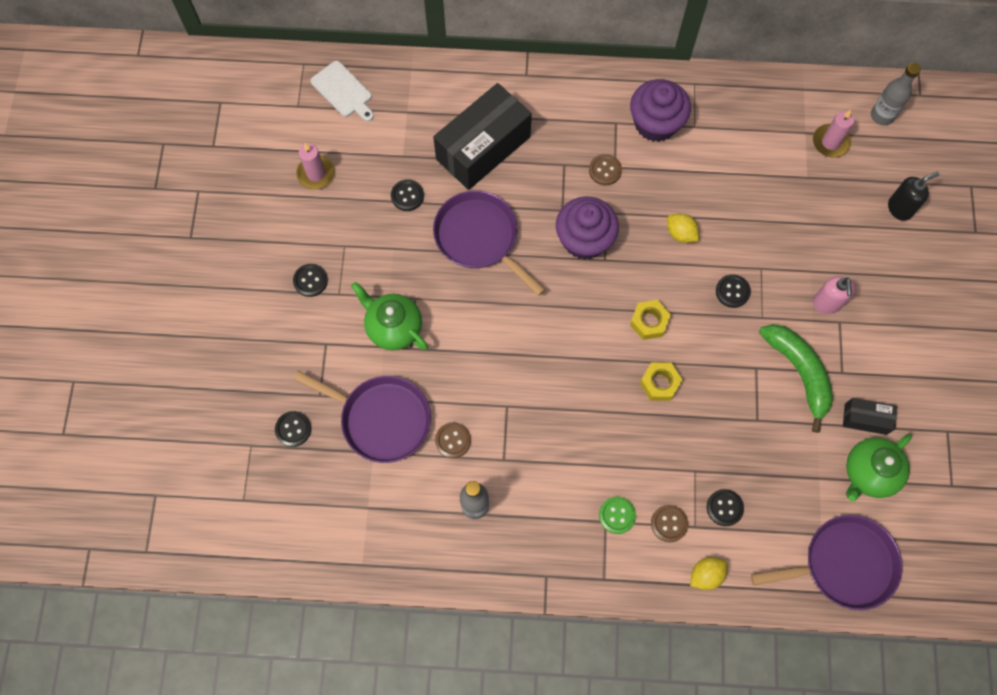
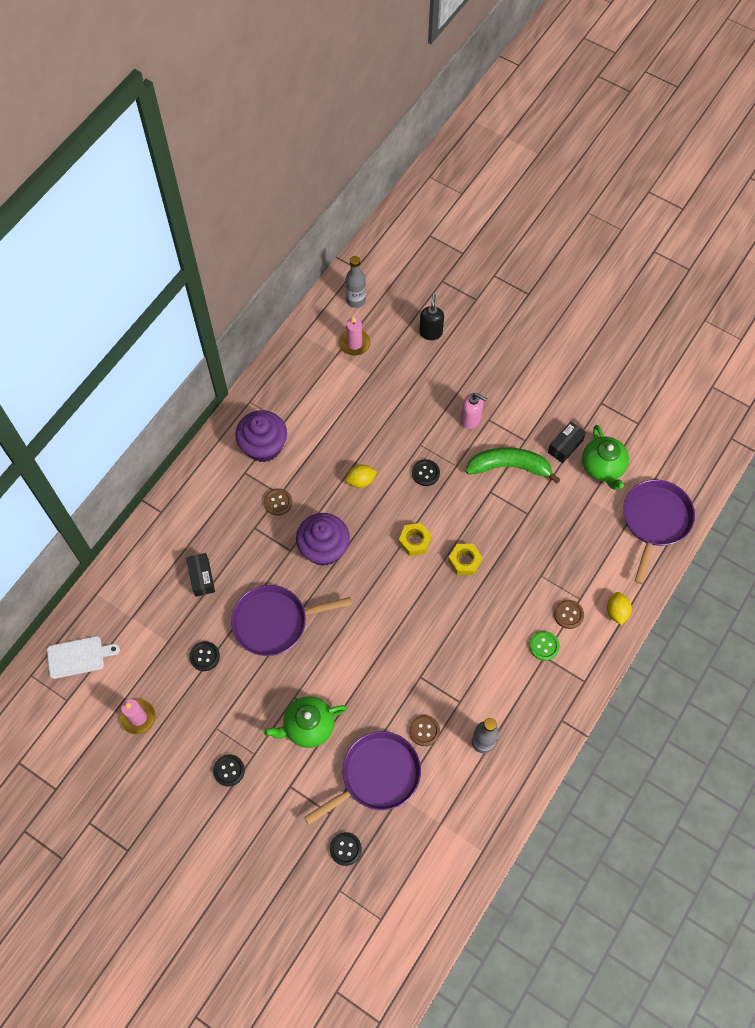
camera: 60 degrees left, 5 degrees down
(483, 148) = (202, 578): black box -> black box, size x0.47
(724, 508) = (577, 572): black button -> none

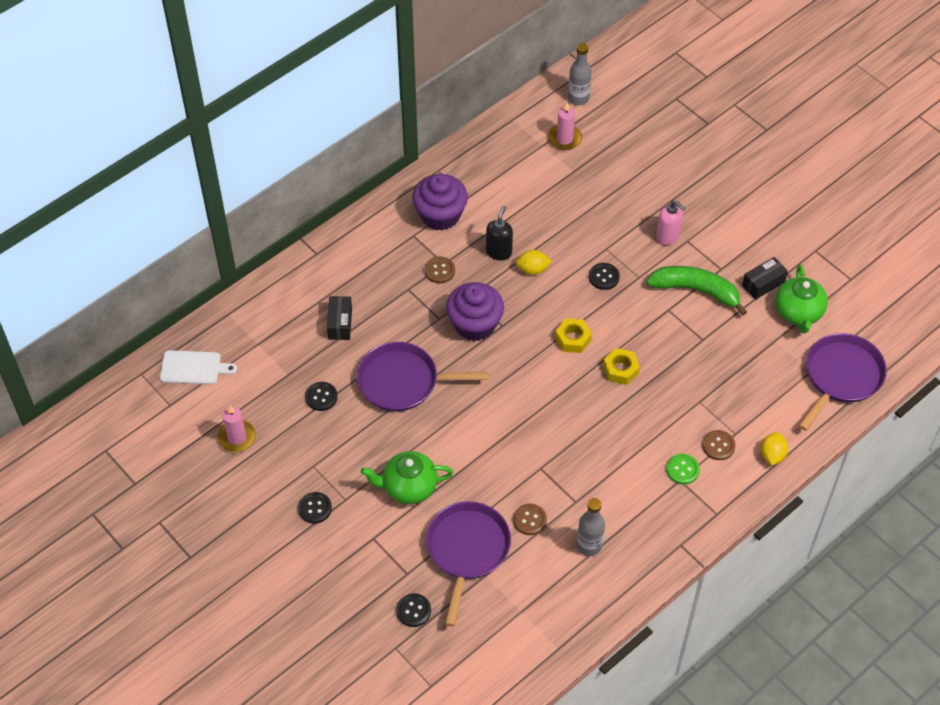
camera: 15 degrees right, 10 degrees down
(377, 775) = (467, 550): purple pan -> purple pan turned 60 degrees counterclockwise
(430, 332) = (649, 145): black soap dispenser -> black soap dispenser (499, 252)

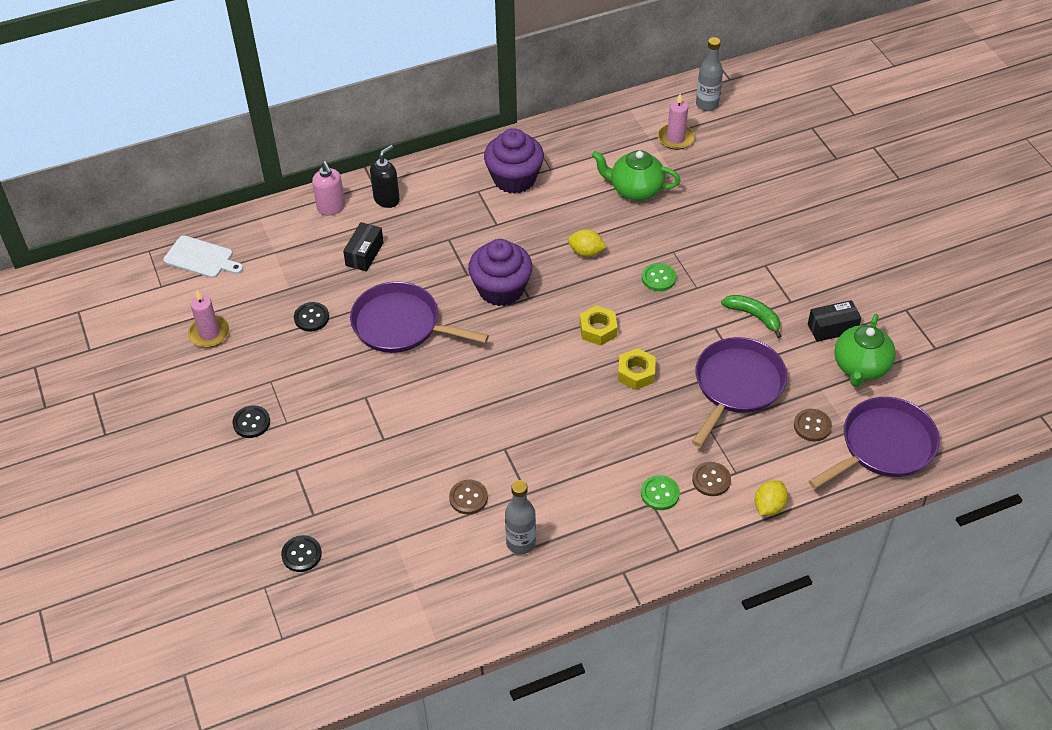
camera: 20 degrees right, 5 degrees down
(408, 487) = (357, 428): green teapot -> green teapot (635, 190)
(439, 271) = (489, 230): brown button -> brown button (812, 426)
(467, 550) = (387, 509): purple pan -> purple pan (737, 385)
(499, 252) = (558, 227): black soap dispenser -> black soap dispenser (387, 199)
(604, 277) = (658, 278): black button -> green button
(668, 236) = (745, 256): pink soap dispenser -> pink soap dispenser (331, 208)
(696, 290) = (753, 316): green banana -> green banana, size x0.61

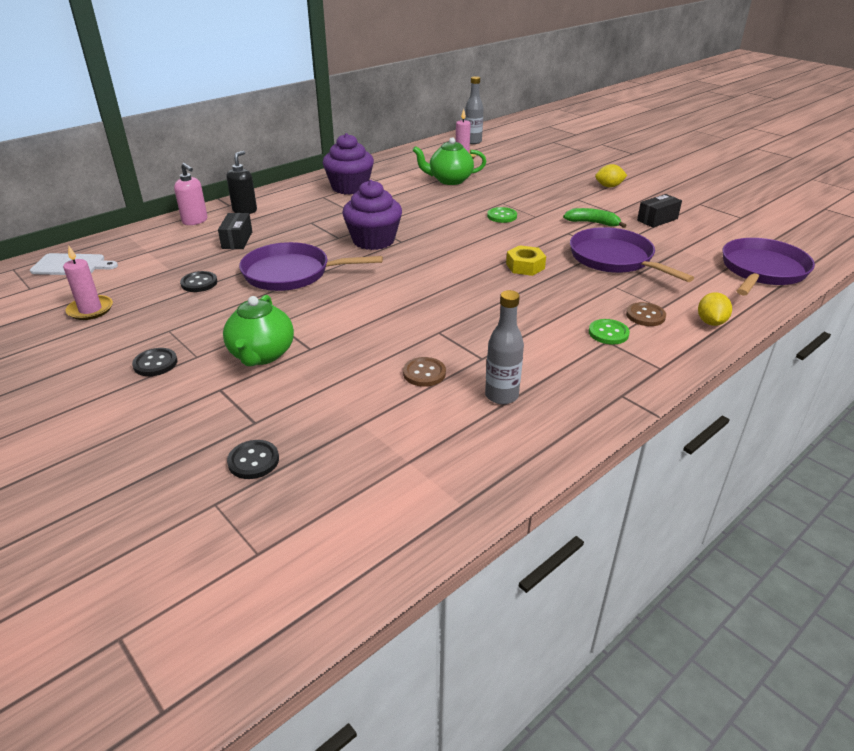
camera: 20 degrees left, 15 degrees down
(586, 252) = (433, 212): yellow lemon -> yellow lemon (609, 186)
(598, 330) = (473, 248): yellow nut -> none
(737, 385) = (614, 259): purple pan -> purple pan turned 45 degrees counterclockwise
(812, 426) = (696, 270): brown button -> none
(860, 367) = (699, 234): green teapot -> green teapot (261, 355)

